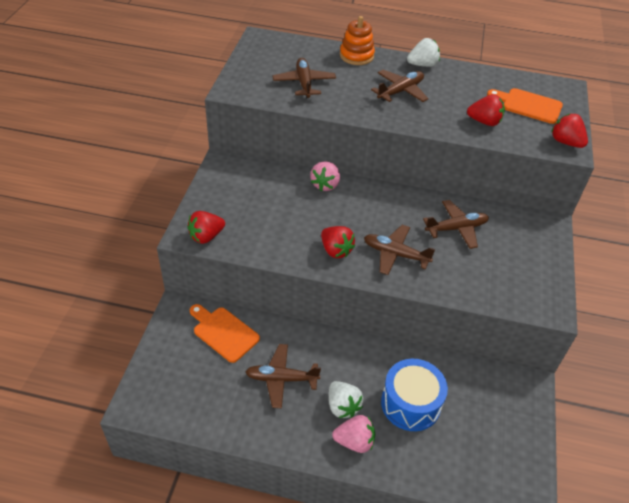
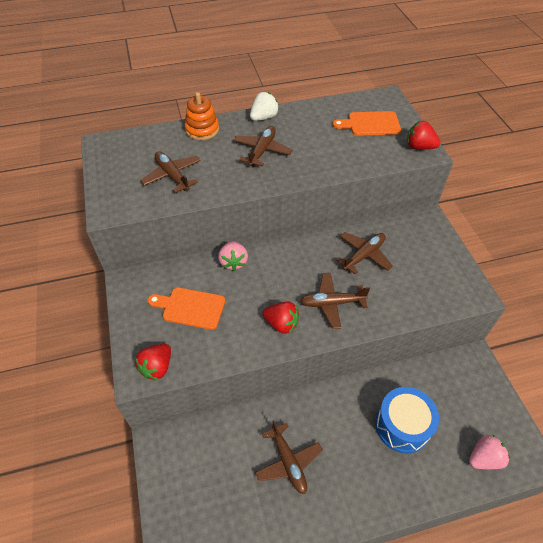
camera: 25 degrees left, 5 degrees up
(223, 332) = (211, 444): orange cutting board -> orange cutting board (190, 308)
(281, 379) = (288, 462): brown plane -> brown plane turned 90 degrees counterclockwise
(342, 406) = (352, 459): white strawberry -> none
(354, 441) = (381, 487): pink strawberry -> pink strawberry (484, 458)
(484, 122) = (347, 153): red strawberry -> none

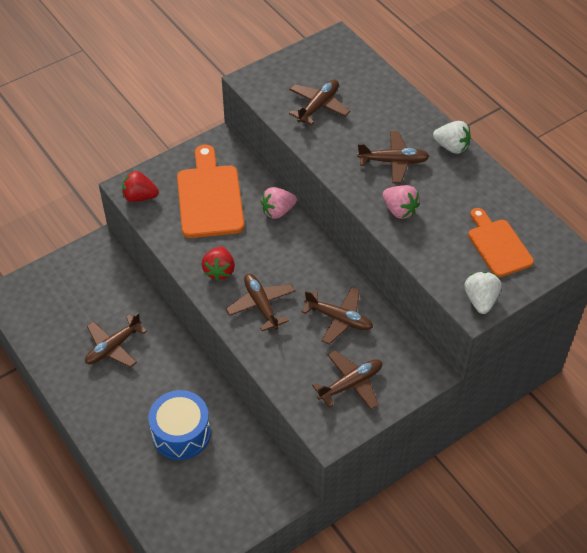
camera: 70 degrees right, 0 degrees up
(190, 308) = (209, 197): orange cutting board -> orange cutting board, size x1.55
(202, 129) = (400, 104): orange stacking toy -> none
(419, 147) = (480, 300): red strawberry -> white strawberry
(429, 267) = (351, 384): none -> brown plane
(484, 458) = (170, 513): pink strawberry -> pink strawberry (399, 210)

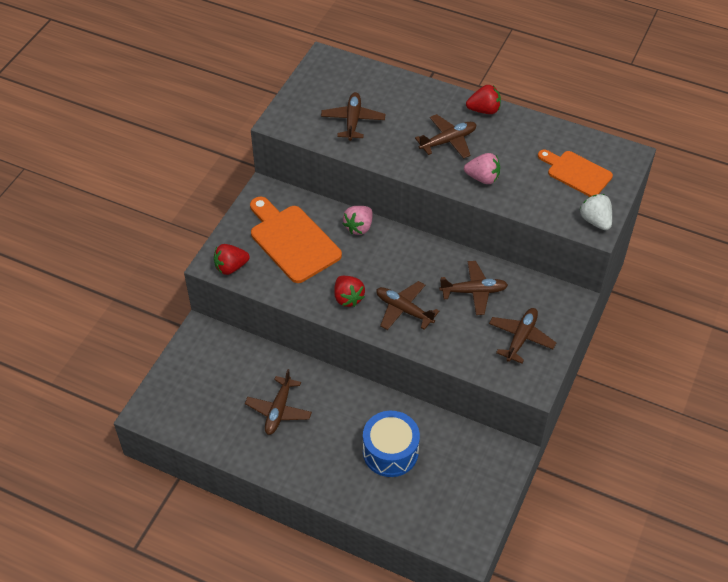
camera: 30 degrees left, 0 degrees up
(451, 147) = (484, 110): white strawberry -> red strawberry

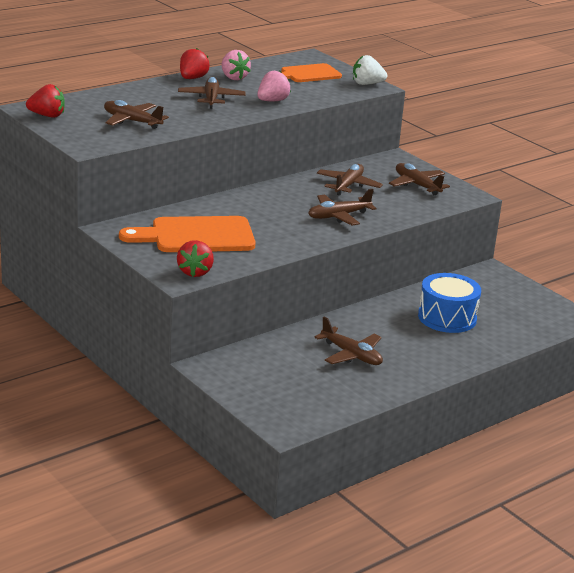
camera: 65 degrees left, 25 degrees down
(348, 298) = (298, 233): red strawberry -> red strawberry (47, 116)
(359, 227) = (216, 204): pink strawberry -> pink strawberry (233, 78)

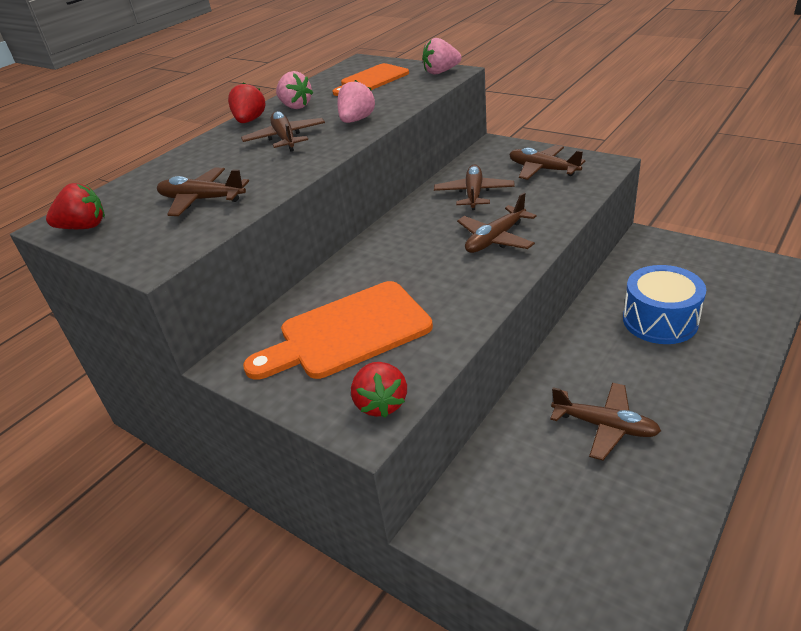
camera: 10 degrees left, 10 degrees up
(367, 84) = (441, 72): white strawberry -> pink strawberry

